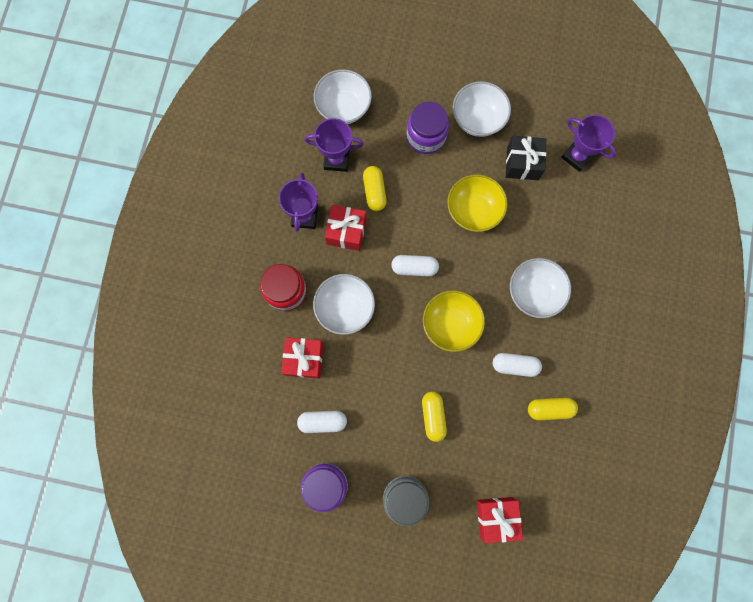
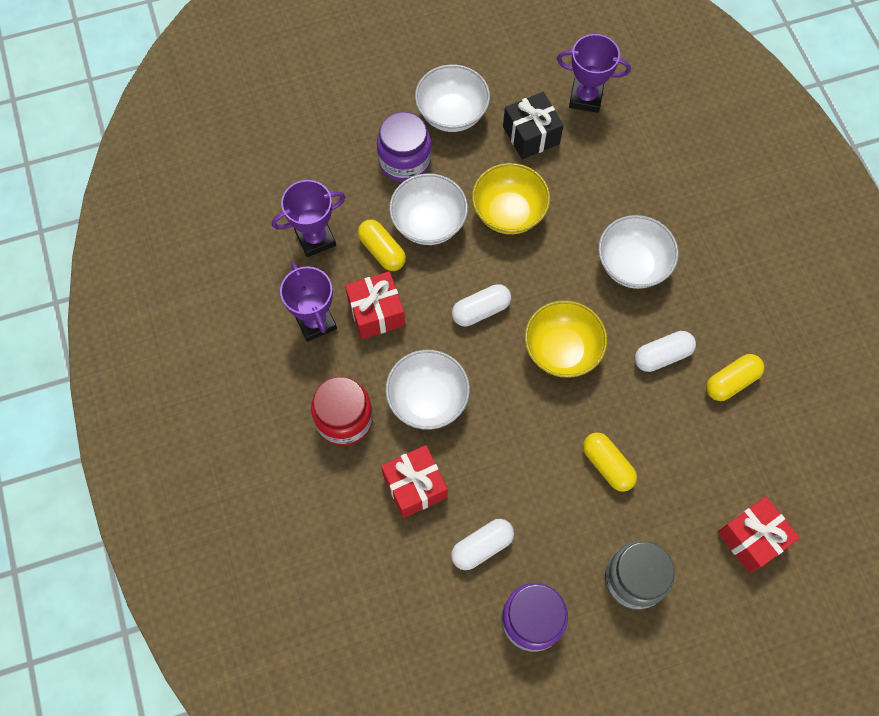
camera: 30 degrees left, 10 degrees down
(343, 107) = (289, 177): white bowl -> white bowl (428, 223)

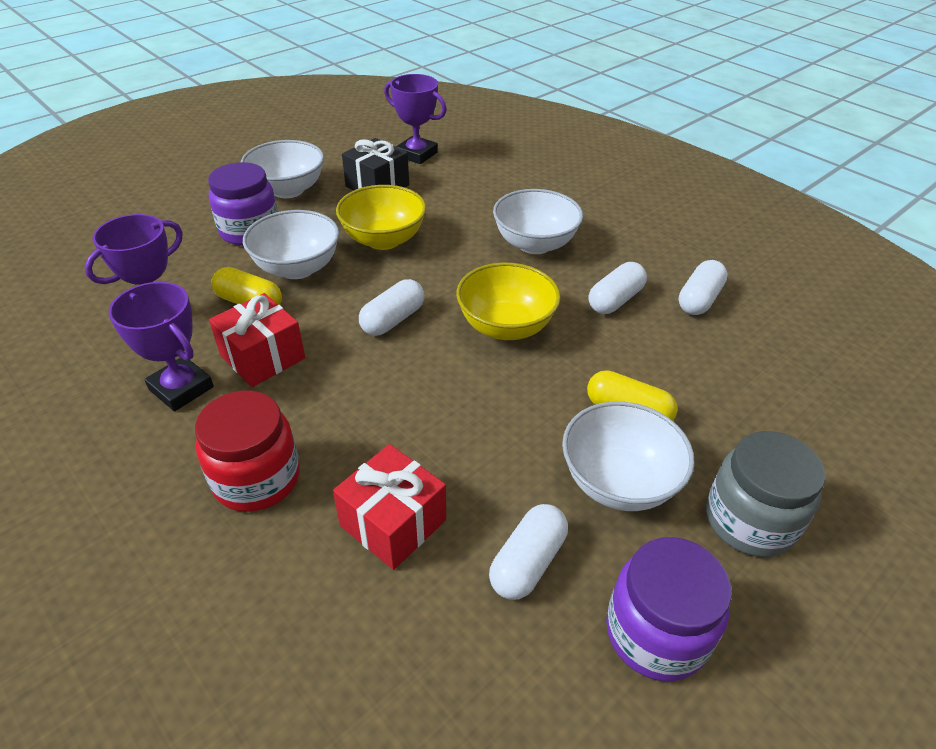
camera: 25 degrees left, 25 degrees down
(428, 400) = (367, 420): white bowl -> white bowl (618, 482)
(585, 98) = (417, 154): purple trophy -> purple trophy turned 45 degrees clockwise
(731, 382) = (699, 299): yellow capsule -> white capsule
(751, 538) = (840, 425): red gift -> none

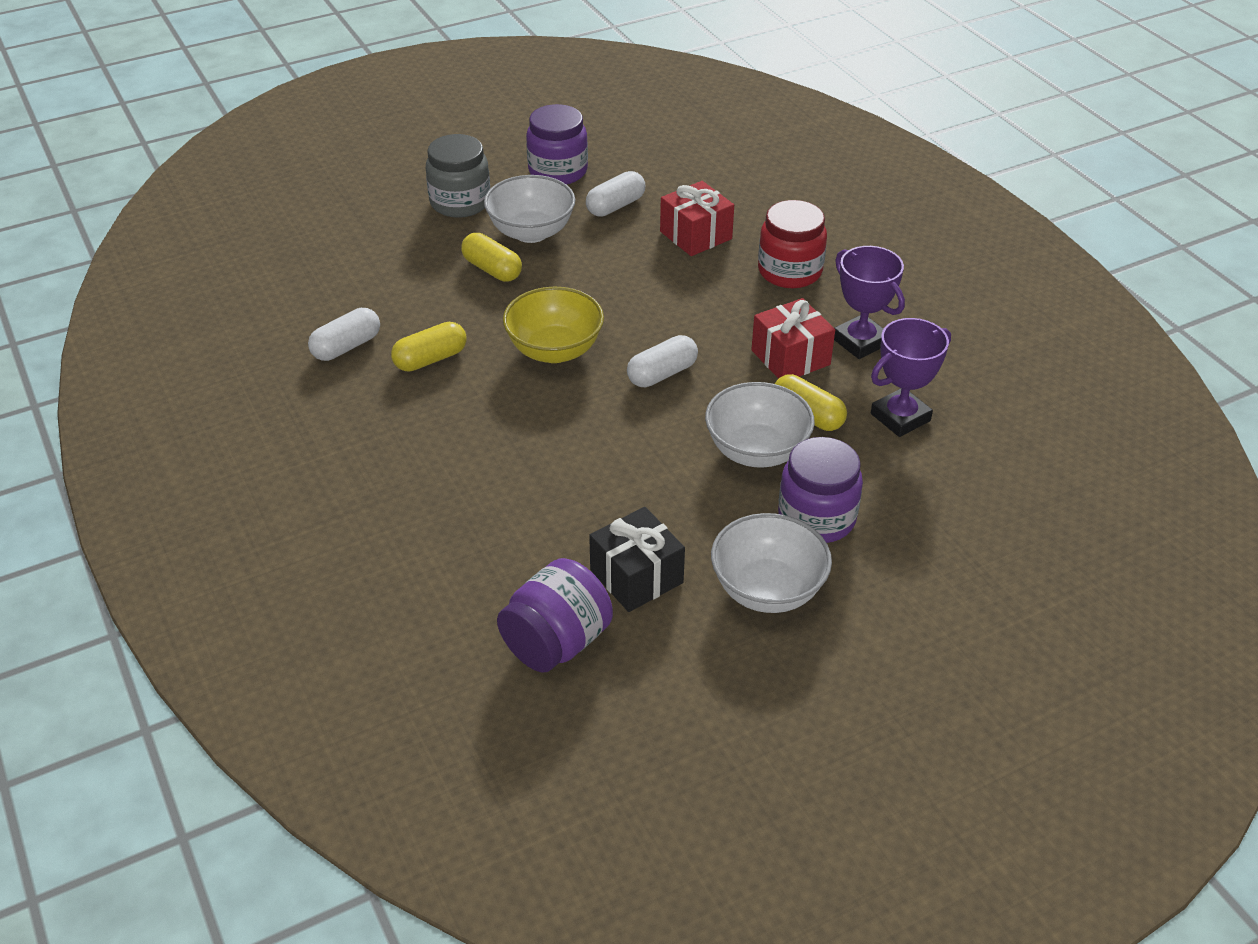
camera: 165 degrees left, 0 degrees up
(383, 240) = (649, 476): yellow bowl -> none
(417, 154) = (556, 642): purple trophy -> purple jar
(534, 244) = (471, 440): white bowl -> none
(615, 300) = (430, 359): white capsule -> yellow capsule

